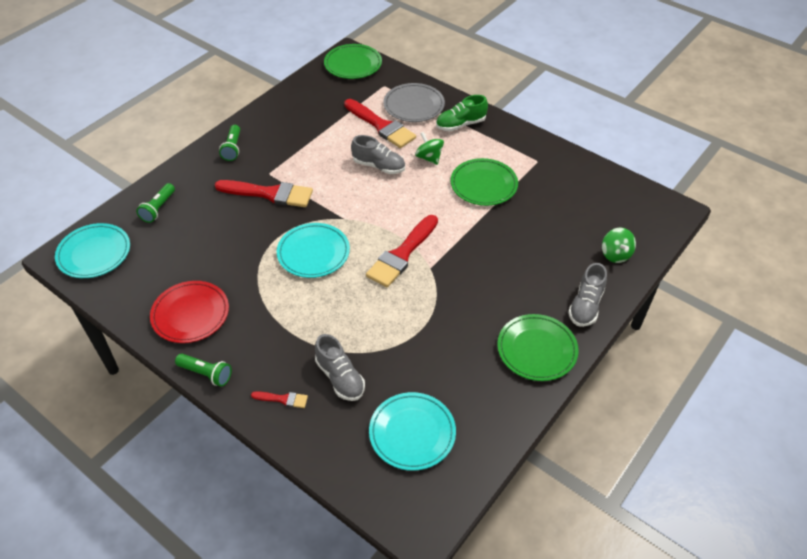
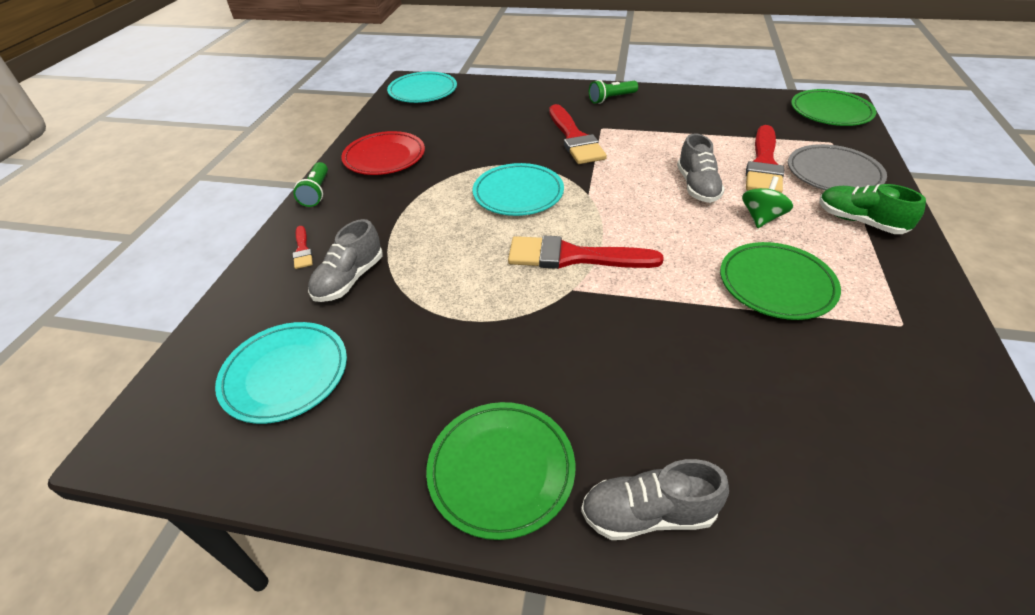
camera: 65 degrees right, 5 degrees down
(158, 208) = (498, 96): green flashlight -> none
(615, 254) = (818, 523): green spinning top -> none

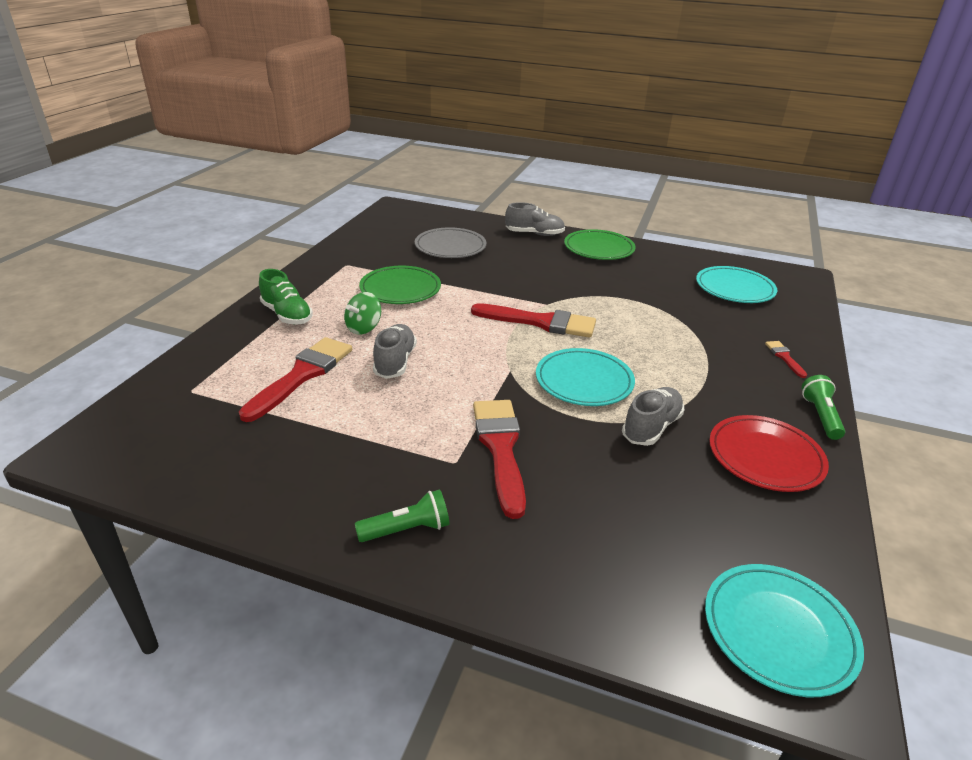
camera: 175 degrees left, 10 degrees down
(349, 279) = (725, 331): grey shoe -> grey shoe (651, 427)
(830, 112) = (117, 437): green plate -> none
(833, 173) = (246, 355): grey plate -> grey plate (450, 247)

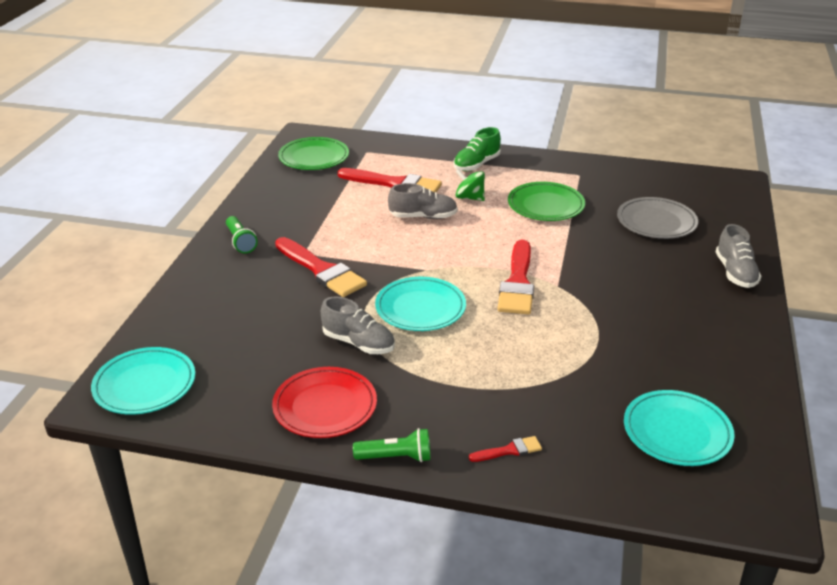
camera: 85 degrees right, 0 degrees up
(500, 448) = (321, 270): red brush -> red brush turned 60 degrees clockwise
(599, 249) = (726, 321): green plate -> green plate (314, 157)

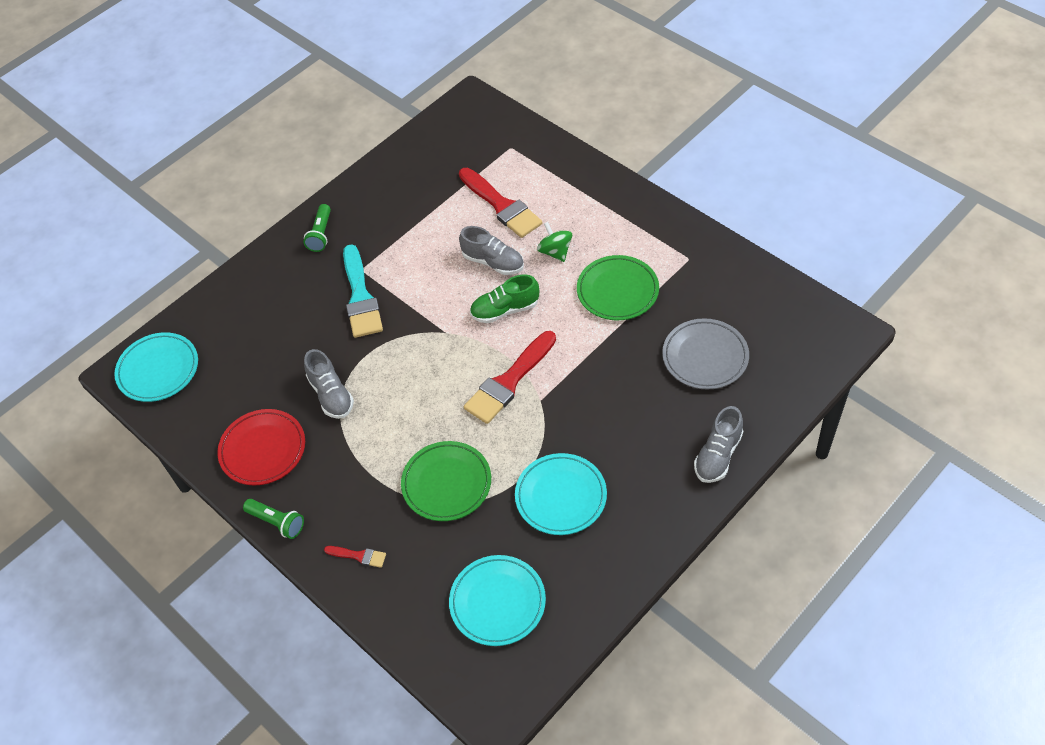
camera: 35 degrees right, 20 degrees up
(314, 157) = (456, 139): green plate -> green plate (446, 483)
(321, 270) = (360, 297): red brush -> turquoise brush
(420, 308) = (406, 376): turquoise plate -> turquoise plate (561, 496)
(476, 164) = (599, 205): green shoe -> green shoe (505, 310)

